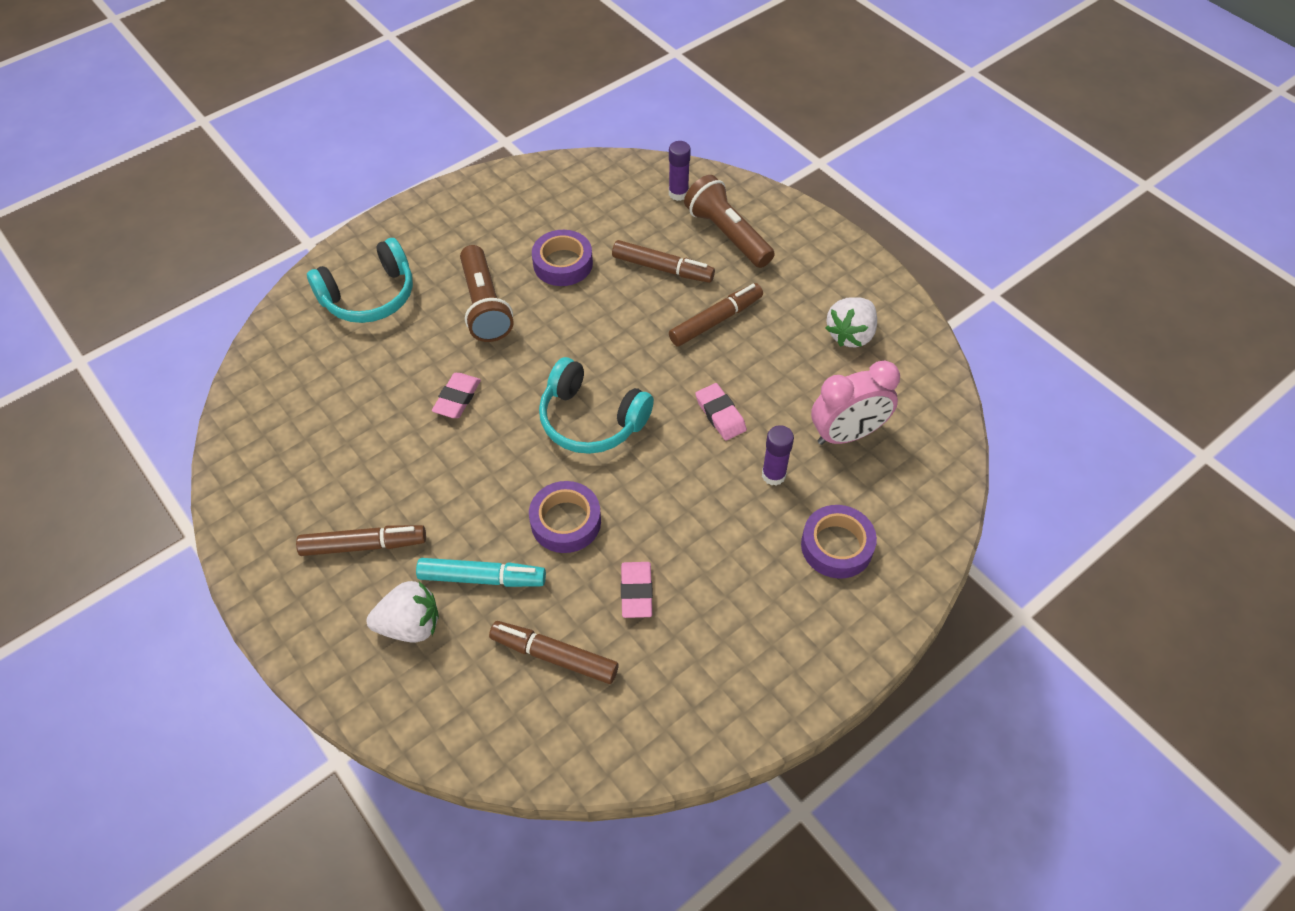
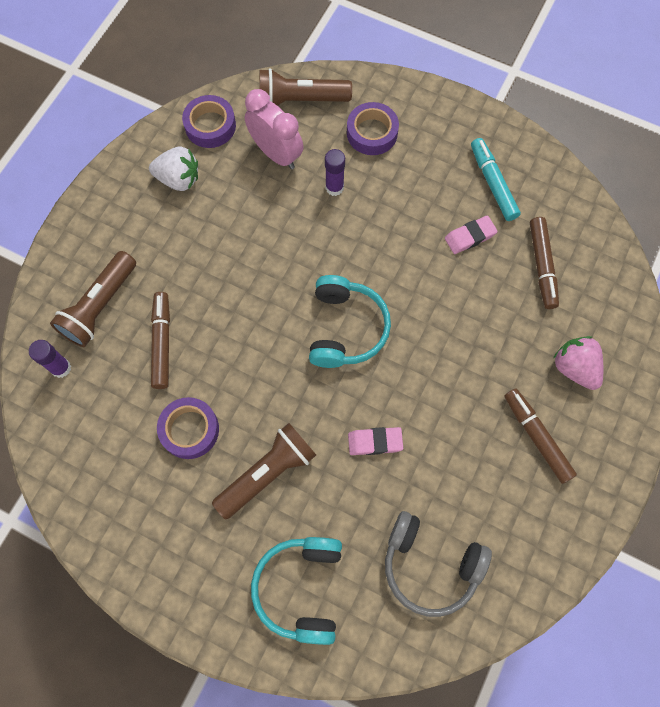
camera: 115 degrees left, 15 degrees up
(315, 396) = (430, 565): none -> grey headphones
(369, 296) = (301, 588): turquoise headphones -> turquoise headphones turned 120 degrees counterclockwise
(410, 625) = (574, 368): white strawberry -> pink strawberry
(482, 578) = (515, 339): turquoise marker -> turquoise marker (493, 183)
(566, 521) = (442, 305): purple tape -> purple tape (210, 126)
(716, 320) = (204, 278): brown marker -> none
(720, 414) = (298, 240): pink eraser -> none
(918, 487) = (300, 100): none -> brown flashlight

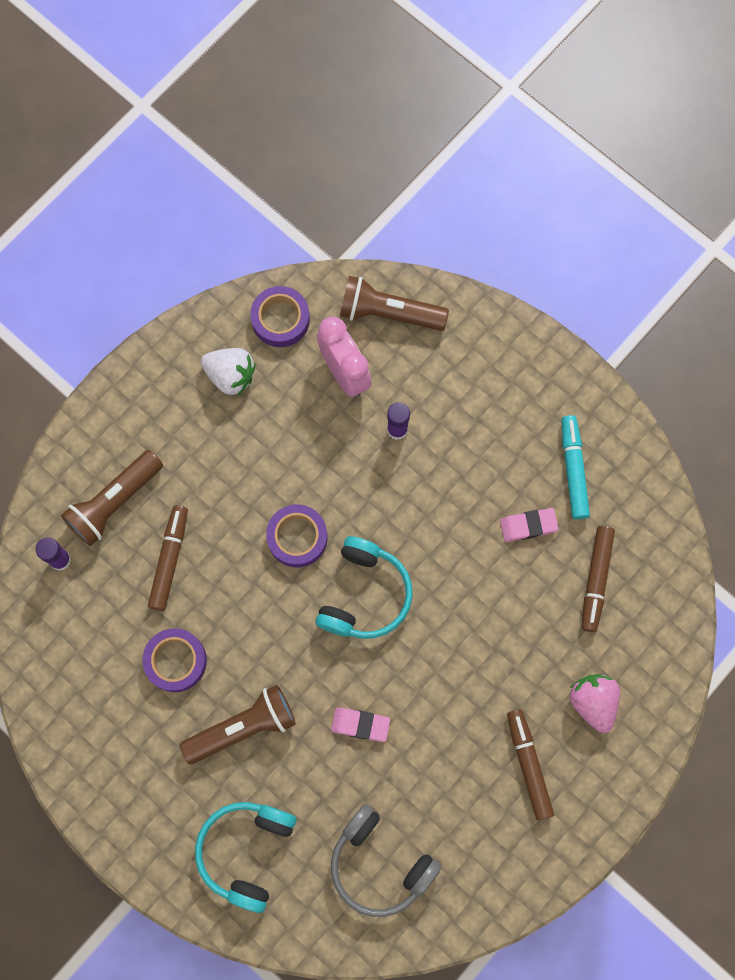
camera: 15 degrees right, 5 degrees up
(372, 133) = (457, 374): purple tape -> purple tape (297, 537)

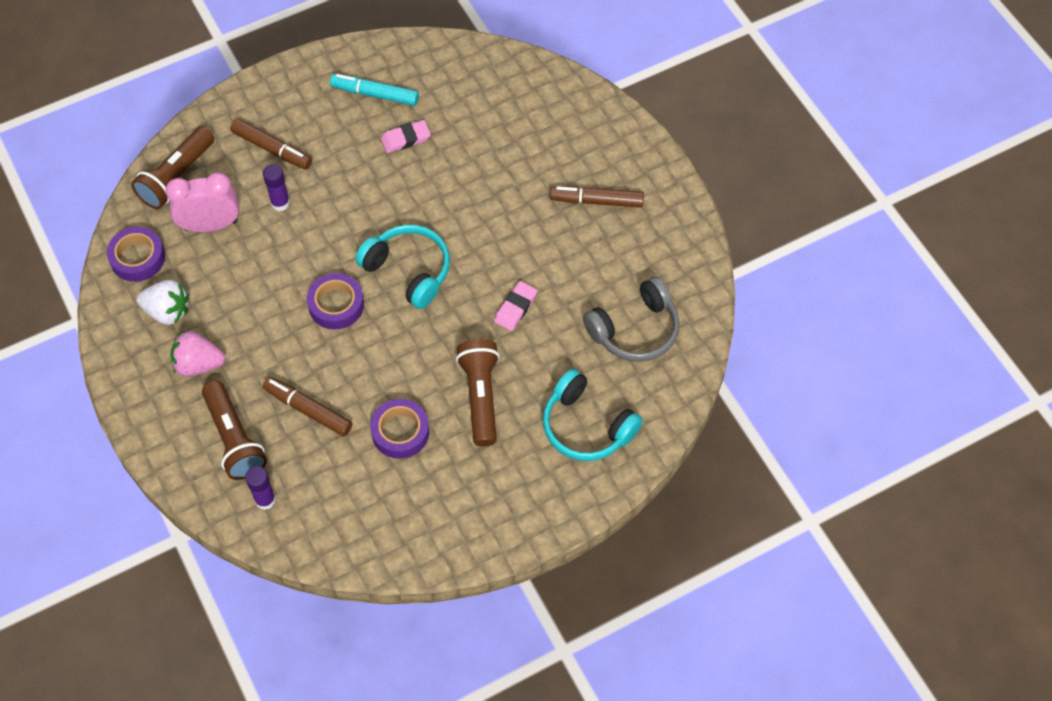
camera: 70 degrees left, 15 degrees down
(230, 376) = (167, 311): white strawberry -> white strawberry turned 60 degrees clockwise
(528, 526) = (406, 139): pink eraser -> pink eraser turned 60 degrees clockwise
(593, 702) = (565, 142): pink strawberry -> pink strawberry (198, 364)
(596, 580) = (470, 109): brown marker -> brown marker (272, 149)

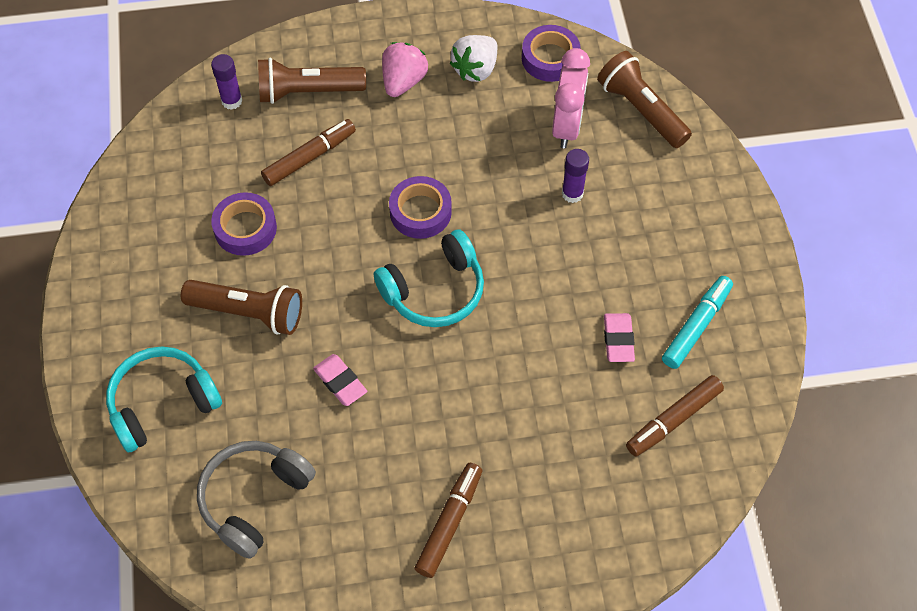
camera: 110 degrees right, 0 degrees up
(272, 149) = (649, 203): brown marker -> brown marker (673, 420)
(635, 330) = (254, 499): grey headphones -> grey headphones turned 45 degrees clockwise

